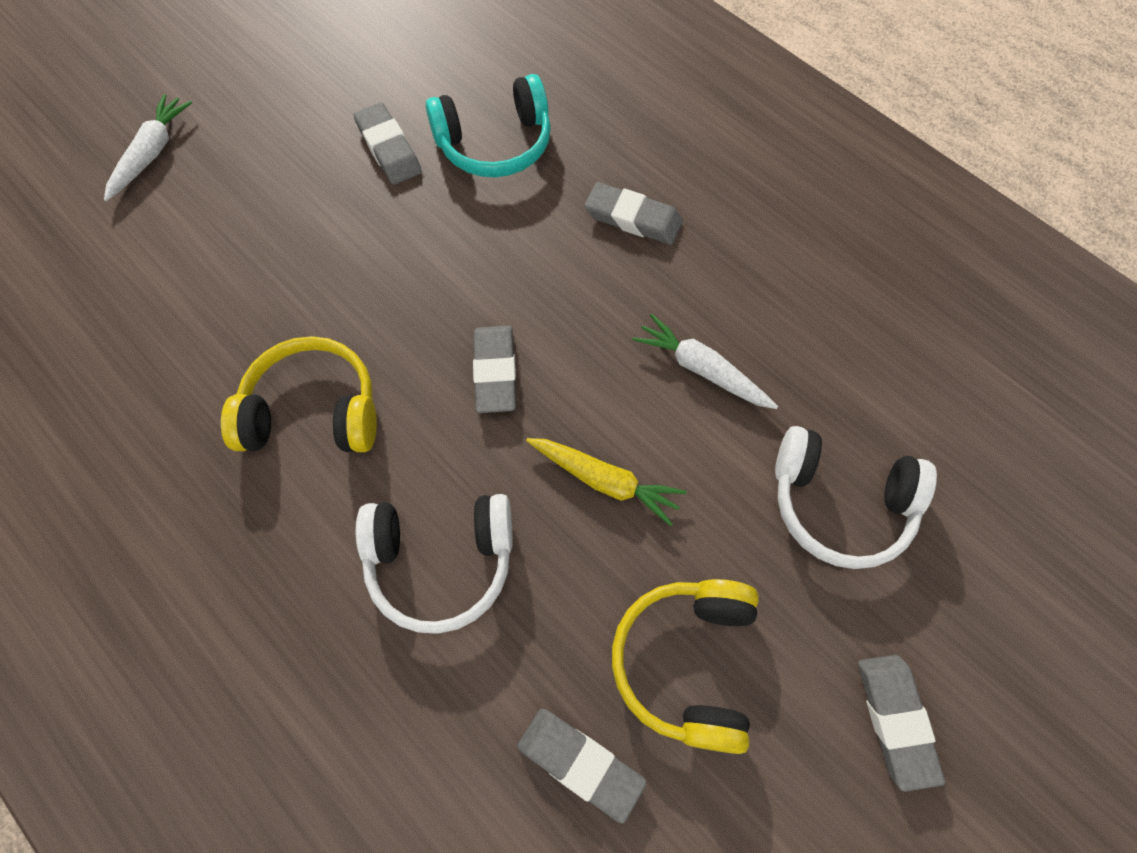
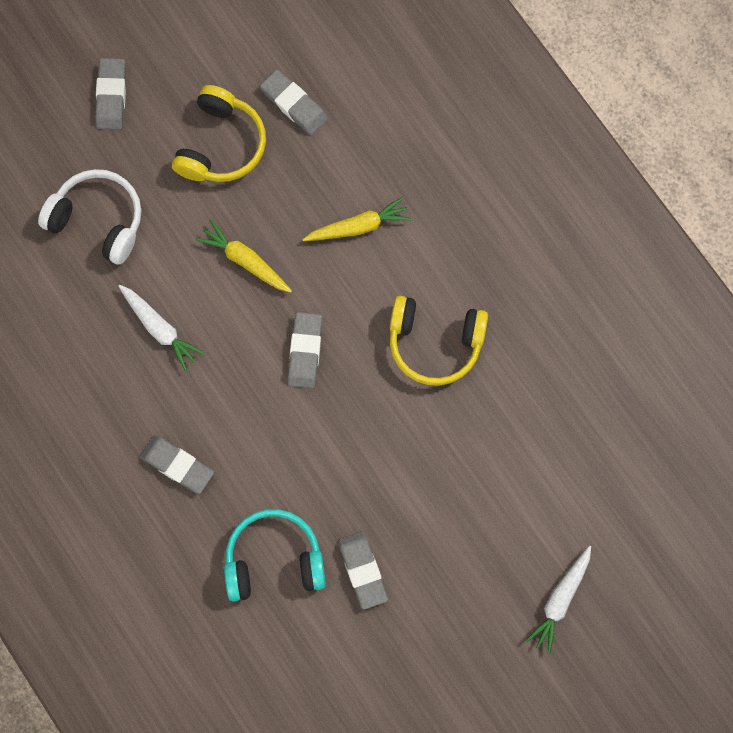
camera: 170 degrees left, 10 degrees up
(441, 563) = (358, 226): white headphones -> yellow carrot

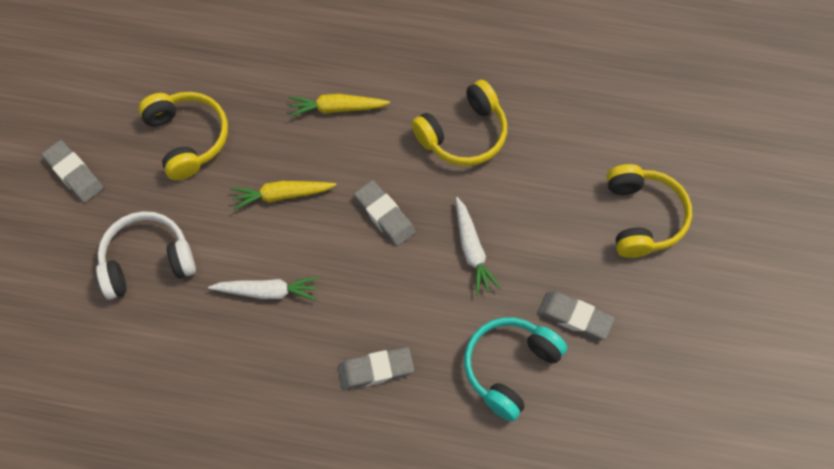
camera: 45 degrees left, 10 degrees down
(294, 104) = (213, 73): grey eraser -> none
(358, 226) = (336, 108): yellow carrot -> yellow carrot turned 120 degrees counterclockwise
(501, 546) = (643, 217): none -> yellow headphones
(560, 600) = (714, 215): white carrot -> white carrot (472, 250)

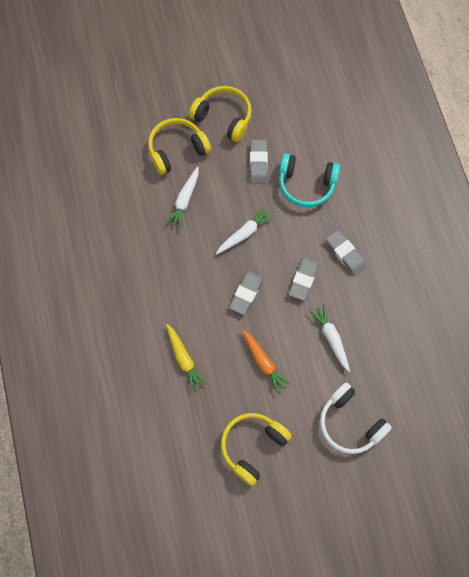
camera: 115 degrees left, 5 degrees up
(74, 174) = (315, 510): grey eraser -> grey eraser (303, 279)
(281, 195) = (263, 362): yellow carrot -> orange carrot
(463, 134) = (167, 271): yellow headphones -> yellow headphones (223, 117)
(557, 195) = (184, 200): none -> white carrot

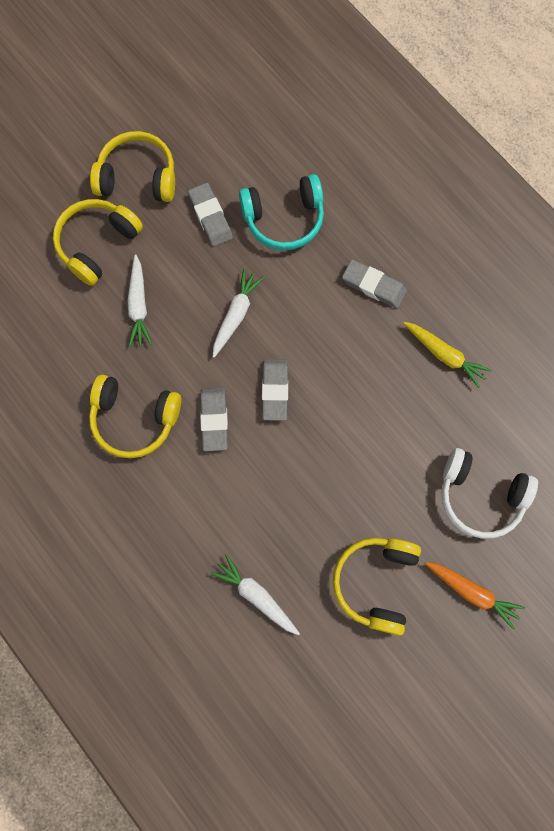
camera: 25 degrees left, 5 degrees up
(147, 271) = (134, 419): none -> yellow headphones
(184, 359) = (236, 511): yellow carrot -> yellow carrot (444, 355)
(263, 362) = (338, 469): orange carrot -> orange carrot (472, 592)
(303, 279) = (338, 341): grey eraser -> grey eraser (214, 420)
(331, 338) = (406, 400): white carrot -> white carrot (256, 595)

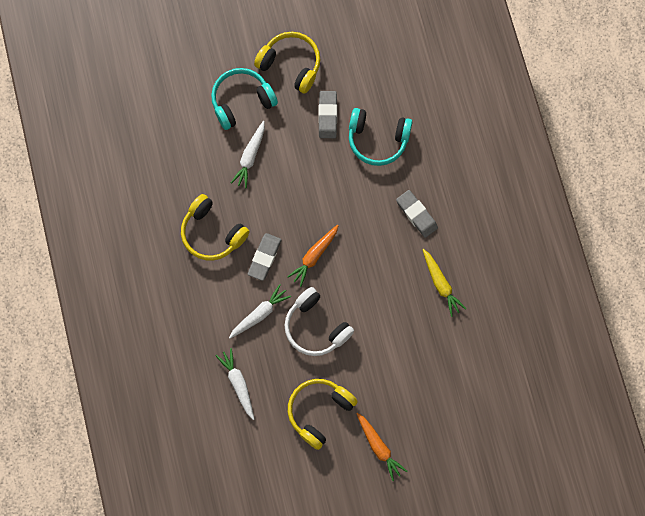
camera: 25 degrees right, 0 degrees up
(97, 244) = (241, 101): yellow headphones -> turquoise headphones
(236, 314) = (312, 192): white carrot -> white carrot (260, 314)
(275, 391) = (314, 256): grey eraser -> orange carrot
(480, 496) = (416, 388): white headphones -> white headphones (316, 327)

